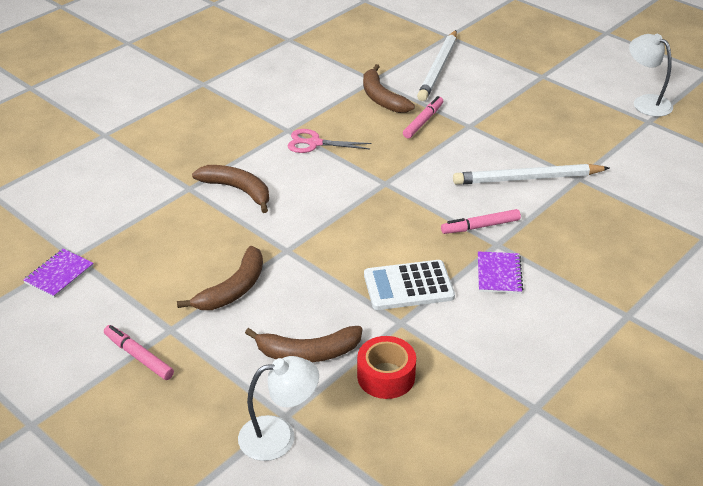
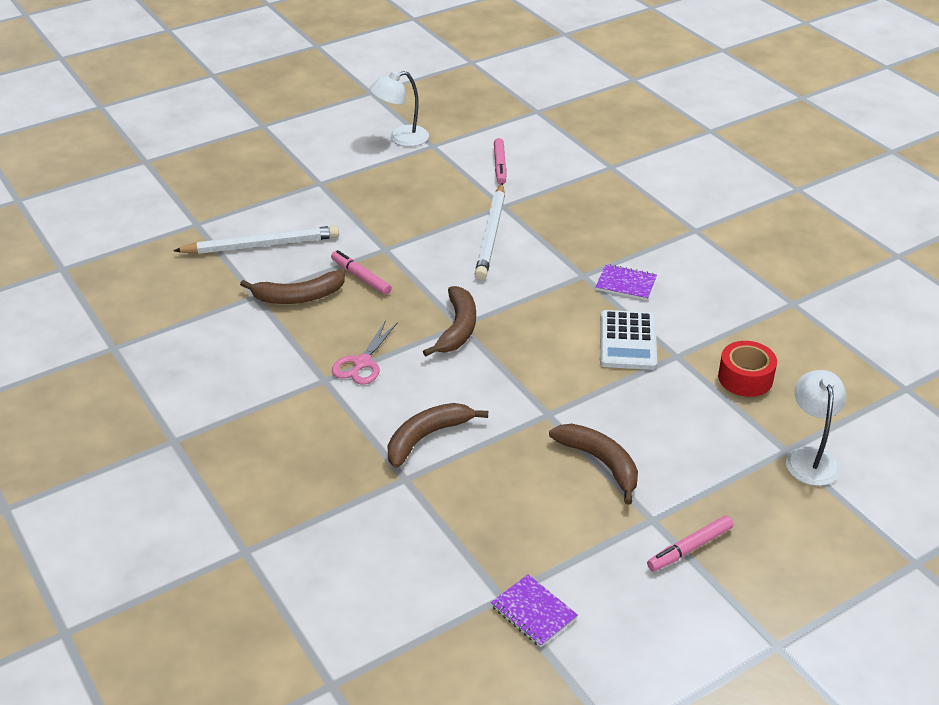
camera: 75 degrees left, 0 degrees up
(308, 352) = (706, 422): brown banana -> brown banana (457, 328)
(438, 68) = (261, 245): white pencil -> white pencil turned 45 degrees counterclockwise
(480, 226) = (554, 279): pink marker -> pink marker (499, 166)

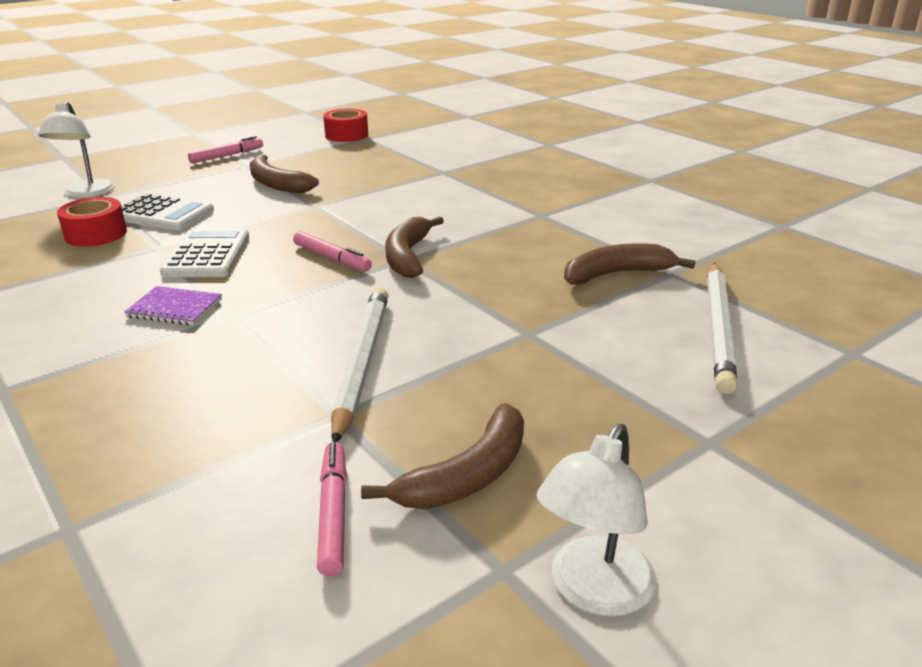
camera: 175 degrees right, 10 degrees down
(261, 245) = (719, 328): white pencil -> white pencil turned 60 degrees counterclockwise
(361, 277) = (547, 297): pink marker -> pink marker (332, 258)
(362, 363) = (508, 227): pink scissors -> none
(401, 138) = (593, 592): white lamp -> white lamp turned 150 degrees clockwise
(426, 437) = (430, 189): brown banana -> brown banana (468, 475)
(533, 612) = (346, 135): purple notebook -> red tape
(701, 408) = (162, 214): none -> white calculator

